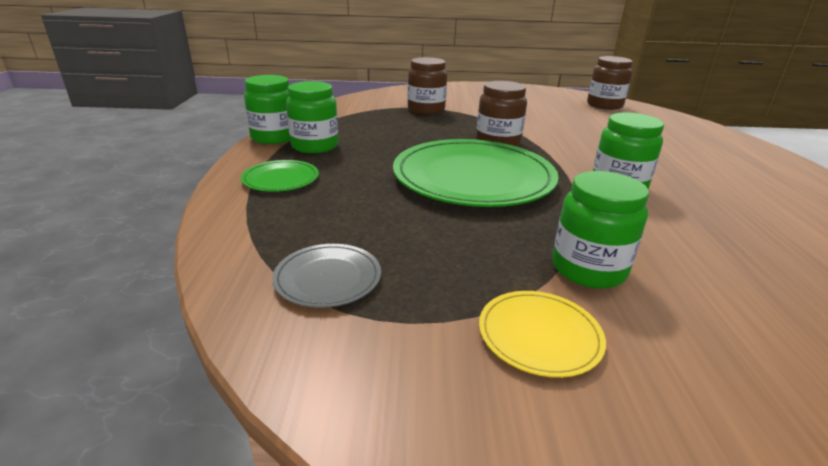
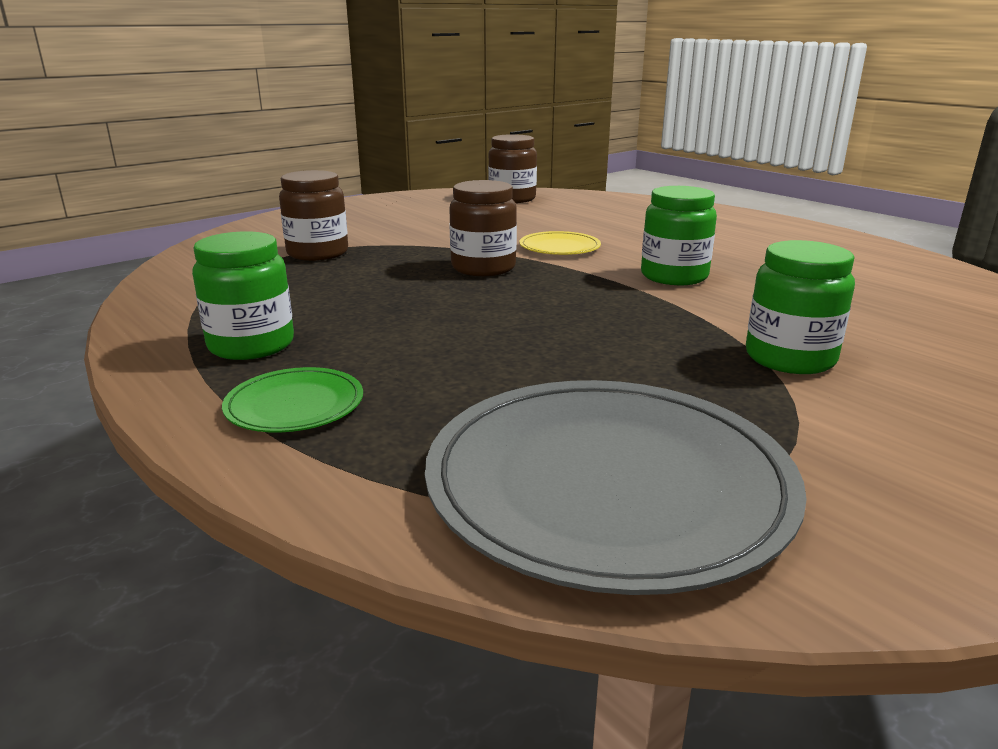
camera: 40 degrees left, 5 degrees down
(274, 137) = (152, 355): green jar -> none
(328, 278) = (608, 484): grey plate -> grey plate, size x2.22
(473, 178) = (534, 314): green plate -> none
(539, 335) = (864, 430): yellow plate -> yellow plate (559, 247)

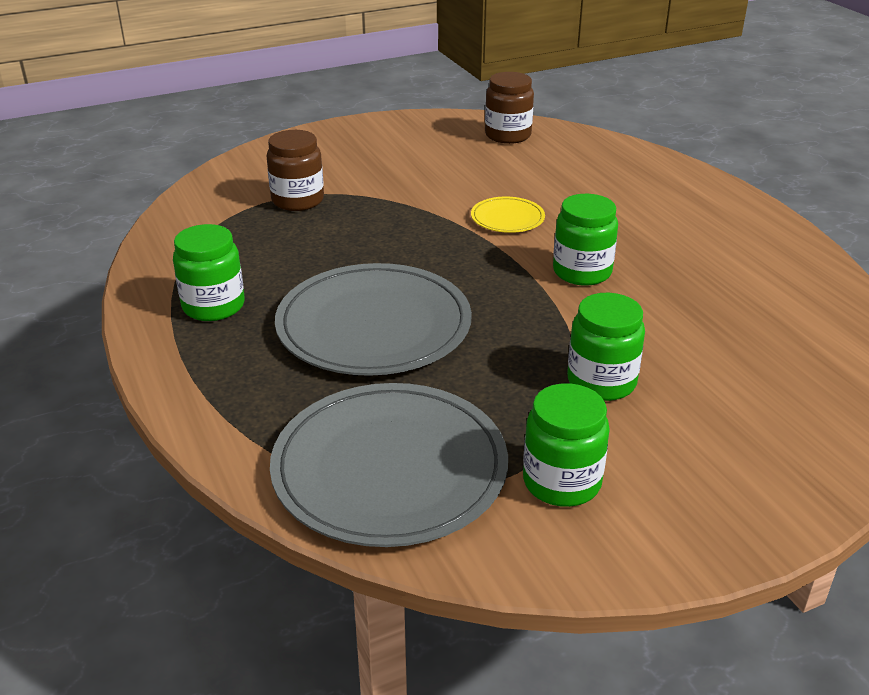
camera: 15 degrees right, 10 degrees up
(295, 405) = (224, 369): green plate -> none
(475, 340) = (374, 325): none -> grey plate
(483, 268) = (425, 238): brown jar -> none
(852, 463) = (561, 482): none -> green jar

